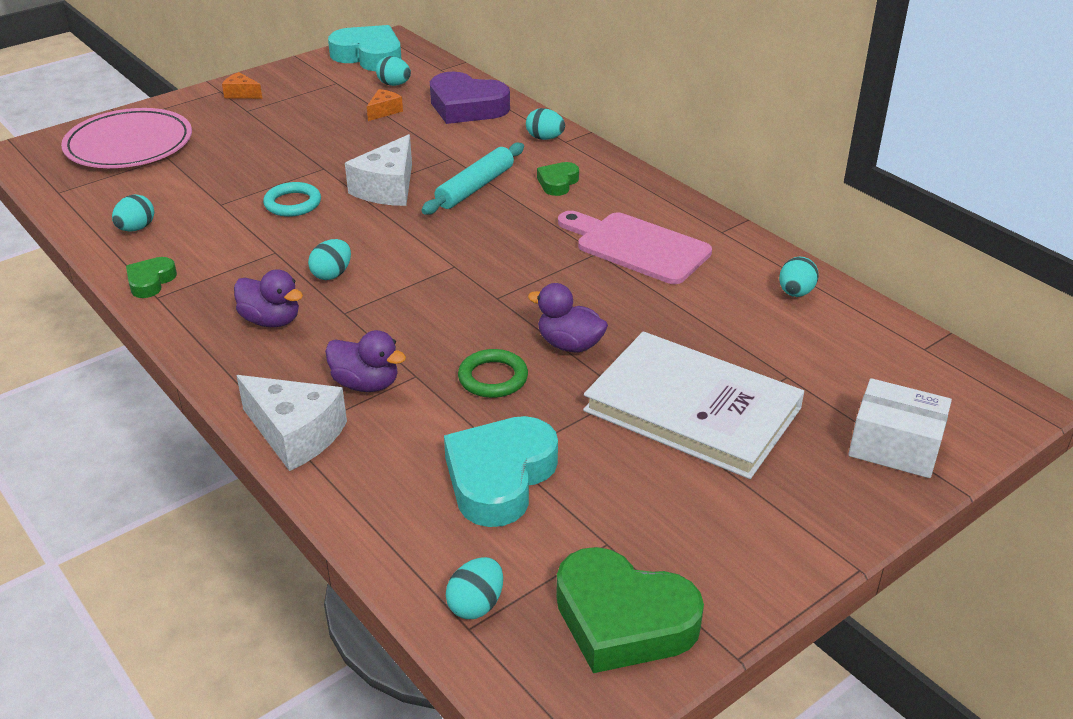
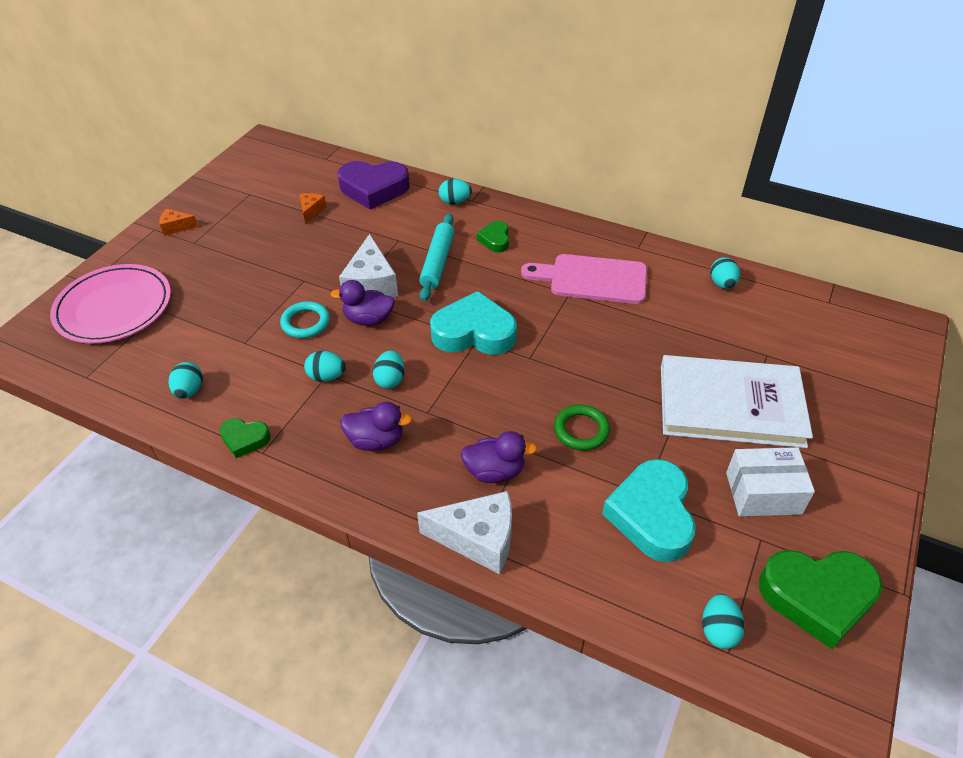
camera: 25 degrees left, 10 degrees up
(150, 281) = (245, 439): green heart -> green heart turned 75 degrees counterclockwise
(369, 56) = (257, 161): turquoise heart -> turquoise heart (474, 332)
(394, 84) = (299, 183): turquoise egg -> turquoise egg (327, 377)
(569, 345) = (611, 381): purple duck -> purple duck (368, 319)
(894, 446) = (868, 386): white box -> white box (763, 493)

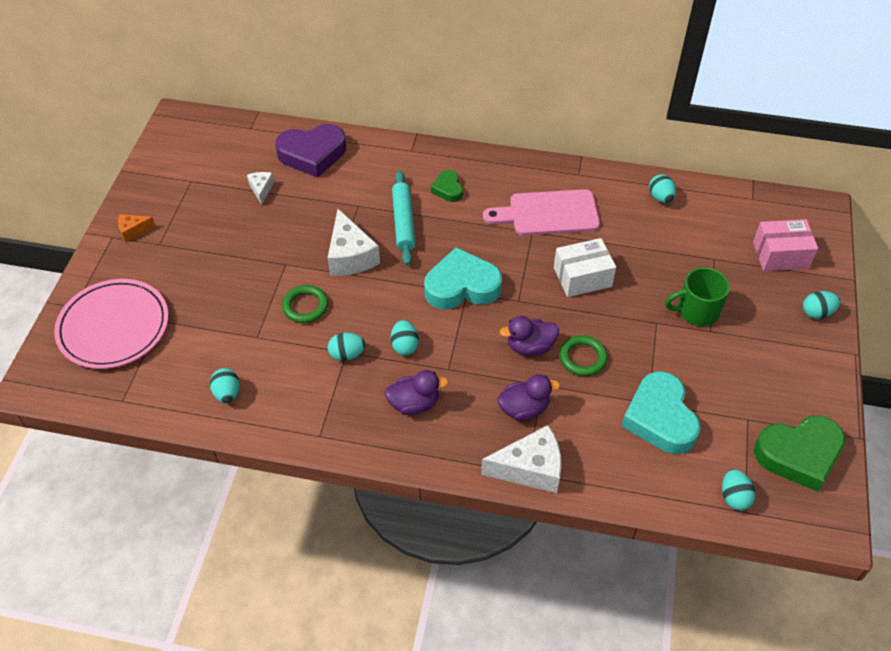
camera: 15 degrees left, 5 degrees up
(245, 439) = (299, 427): green heart -> none
(305, 322) = (305, 306): turquoise ring -> green ring
(311, 211) = (261, 189): orange cheese -> white cheese
(368, 319) = (362, 292): purple duck -> purple duck (530, 346)
(455, 202) = (396, 155): turquoise egg -> turquoise egg (817, 313)
(730, 405) = (696, 310): white book -> green mug
(763, 493) = (740, 381): white box -> white box (582, 277)
(848, 365) = (780, 255): none -> pink box

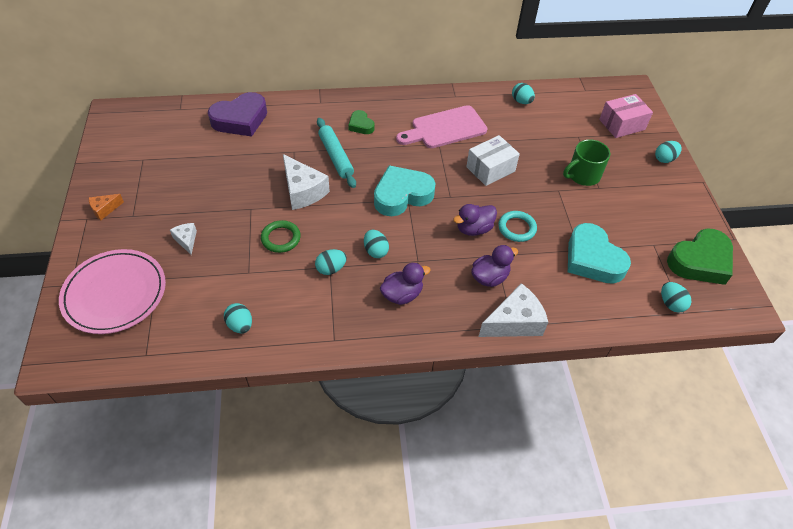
camera: 20 degrees left, 0 degrees up
(261, 189) = (207, 154): white cheese -> white cheese (186, 240)
(582, 358) = (517, 228): green ring -> turquoise ring

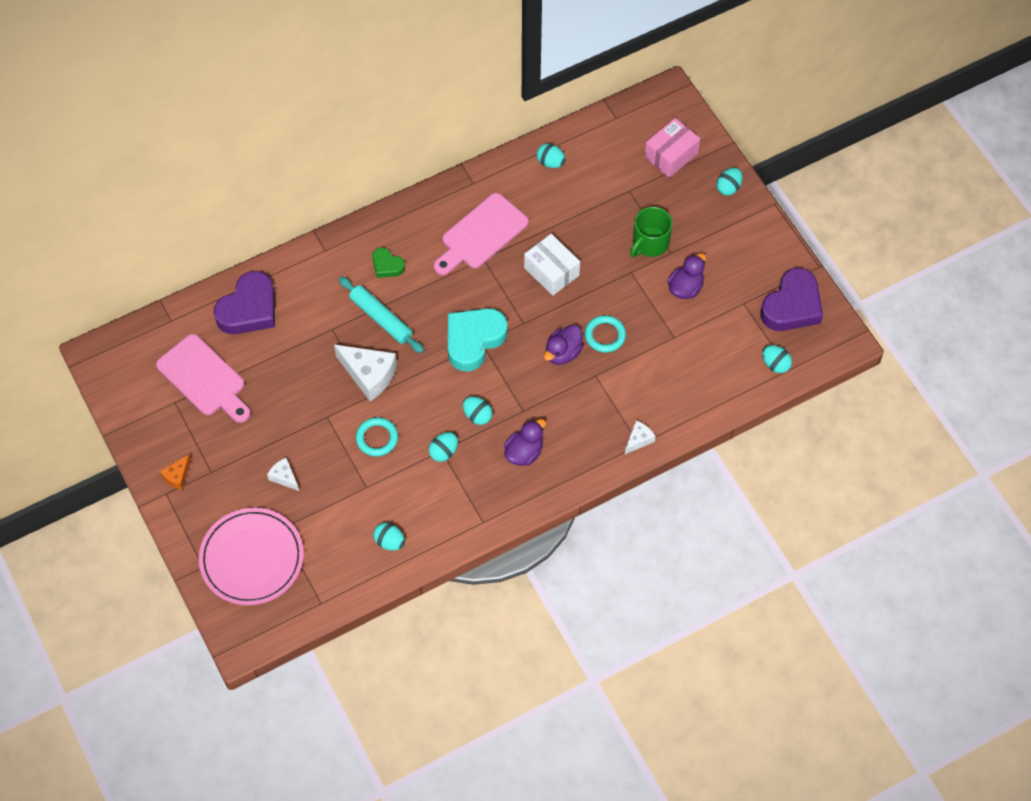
camera: 20 degrees left, 10 degrees up
(176, 151) = (204, 378): none -> pink cutting board
(281, 238) = (377, 438): green ring -> turquoise ring
(489, 277) = (599, 402): purple duck -> purple duck (685, 288)
(490, 169) = (551, 271): white box -> white box turned 75 degrees counterclockwise
(514, 322) = (639, 440): white cheese -> white cheese, size x0.52
(592, 259) = (689, 343): turquoise heart -> none
(700, 261) = (792, 306): green heart -> purple heart

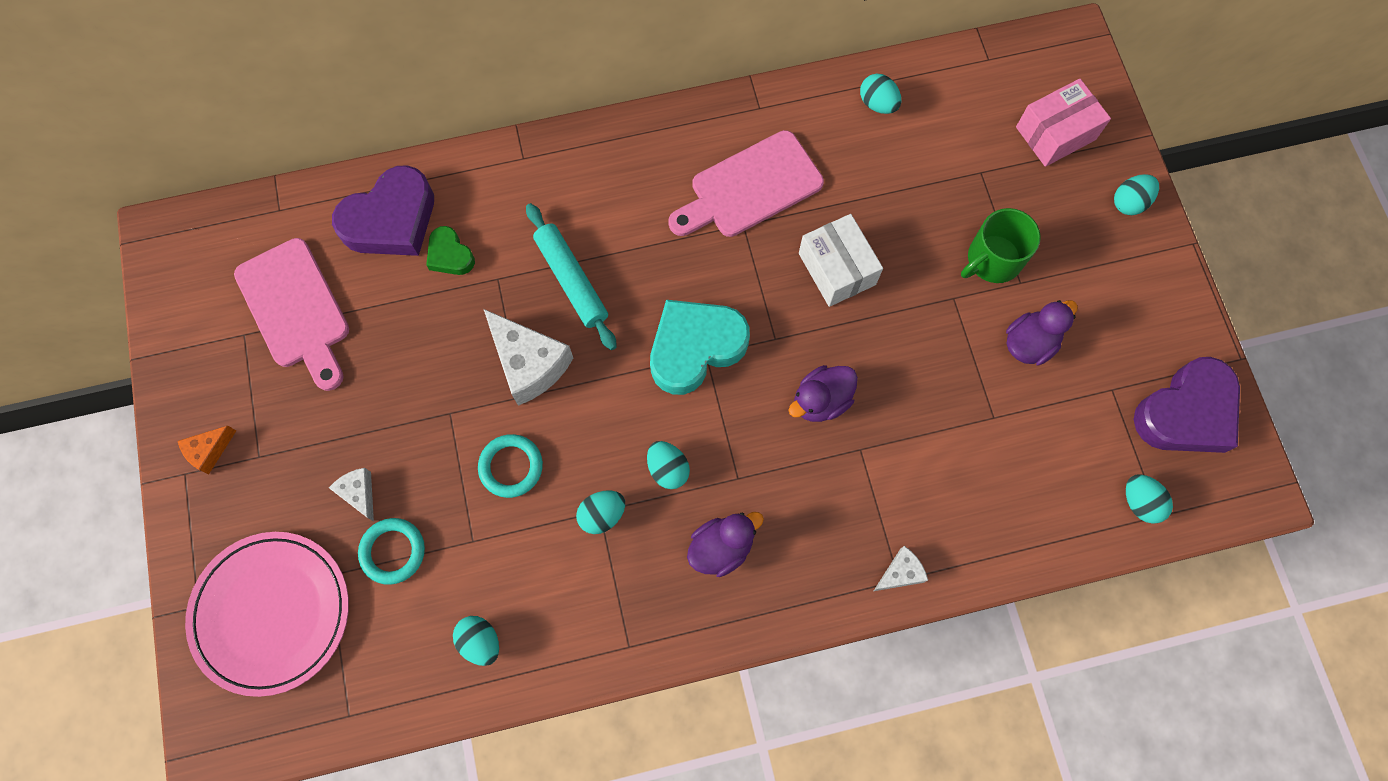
camera: 15 degrees right, 10 degrees up
(387, 265) = (603, 202): green heart -> green heart (450, 255)
(605, 335) = (890, 389): turquoise ring -> turquoise ring (393, 551)

